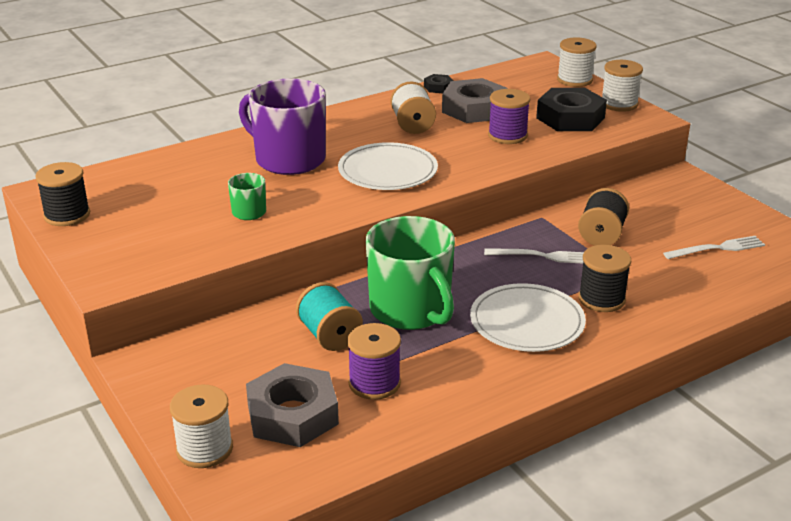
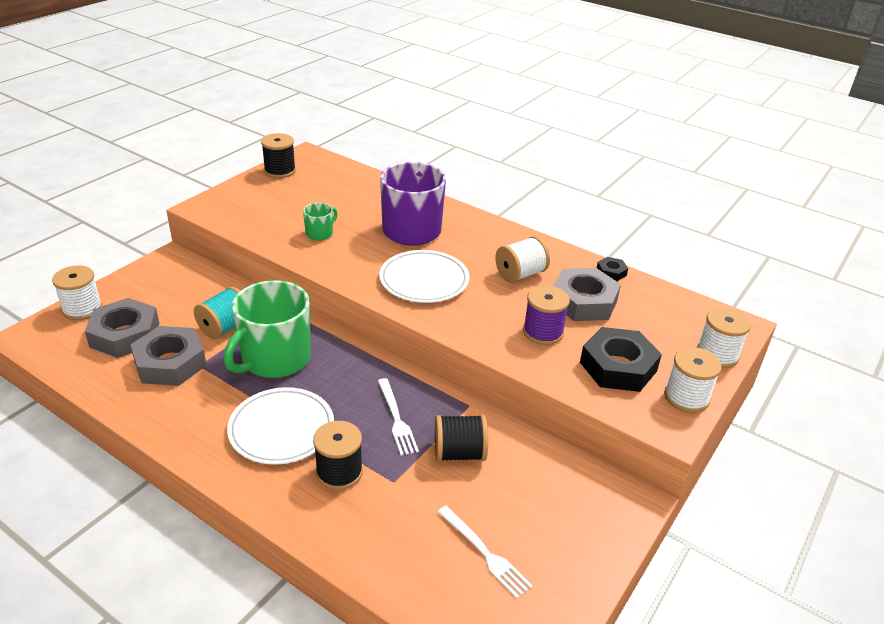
camera: 65 degrees right, 5 degrees up
(374, 383) = (170, 363): purple spool -> grey nut

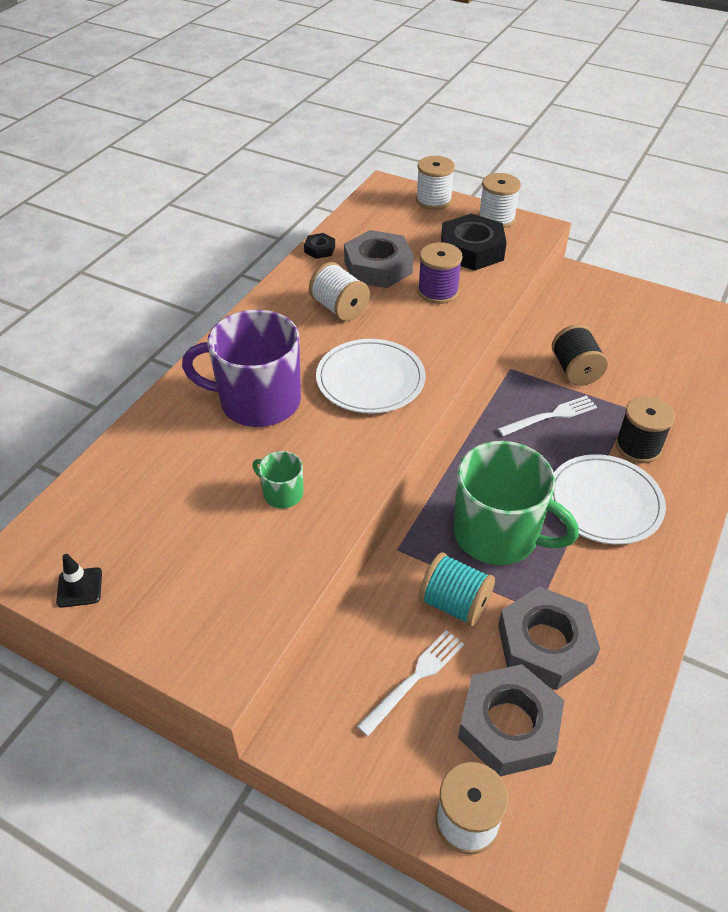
camera: 95 degrees left, 10 degrees up
(280, 171) = (79, 587): black spool -> black traffic cone
(484, 553) = (672, 350): white fork -> white fork (414, 679)

